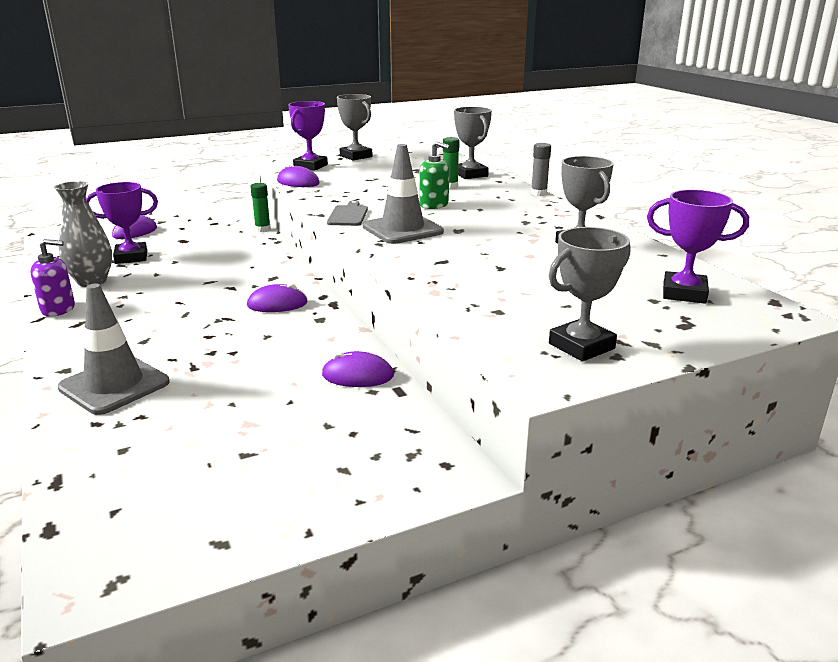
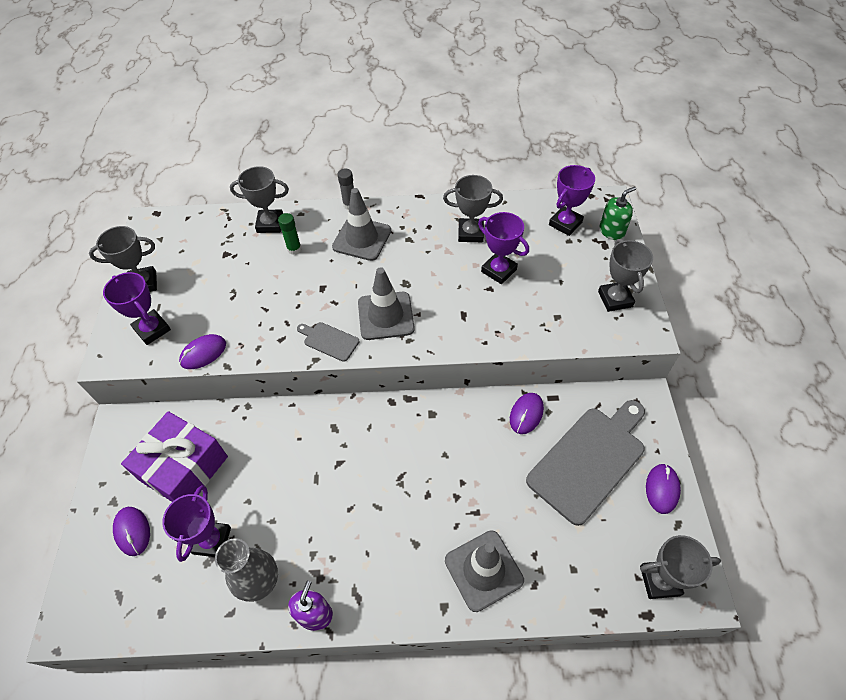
camera: 65 degrees left, 30 degrees up
(110, 535) = (659, 580): none -> grey trophy
(200, 234) = (184, 468): none -> purple gift
(263, 229) = (205, 411): green glue stick -> none
(277, 304) = (391, 436): purple mouse -> purple mouse (662, 489)
(308, 436) = (589, 460): none -> grey cutting board
(434, 205) = (337, 276): green soap dispenser -> green soap dispenser (611, 231)
(498, 205) = (362, 239): none -> grey traffic cone
(537, 268) = (499, 270): none -> purple trophy

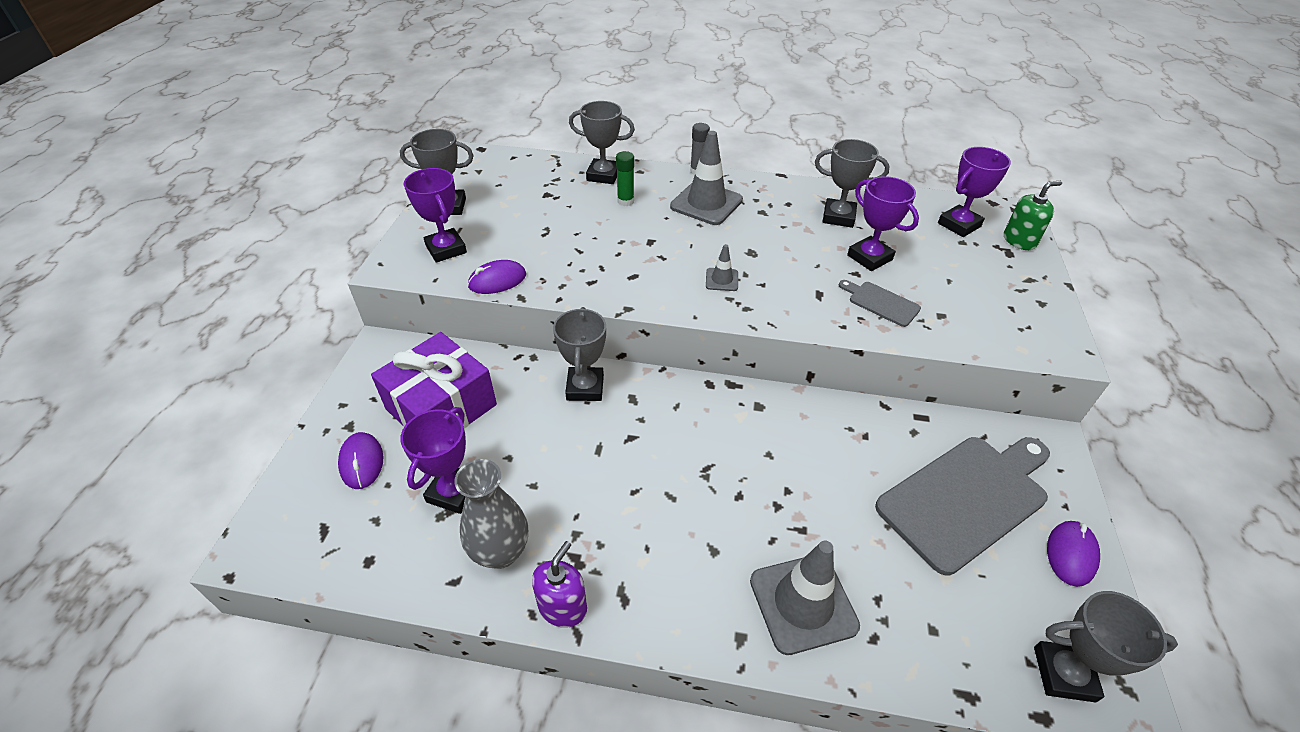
camera: 10 degrees right, 10 degrees down
(329, 340) = (648, 293): grey cutting board -> grey cutting board (881, 302)
(385, 316) = (722, 280): grey traffic cone -> grey traffic cone, size x0.49
(526, 414) = (883, 429): purple mouse -> none
(615, 299) = (1020, 309): grey trophy -> grey trophy (585, 388)

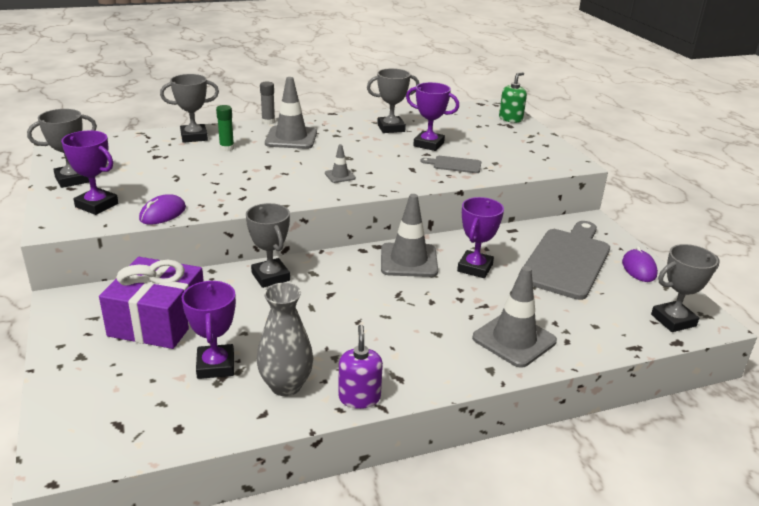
camera: 30 degrees left, 15 degrees down
(362, 462) = (115, 374): purple mouse -> none
(753, 420) = (408, 260): none -> grey traffic cone
(959, 225) = (470, 118): purple trophy -> purple trophy (475, 268)

